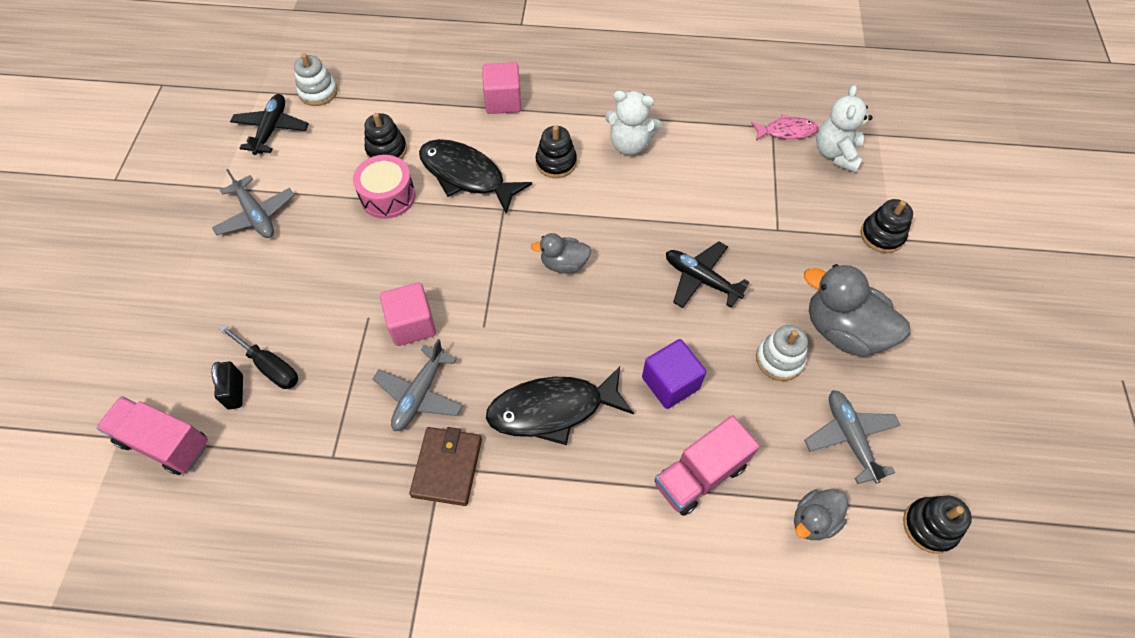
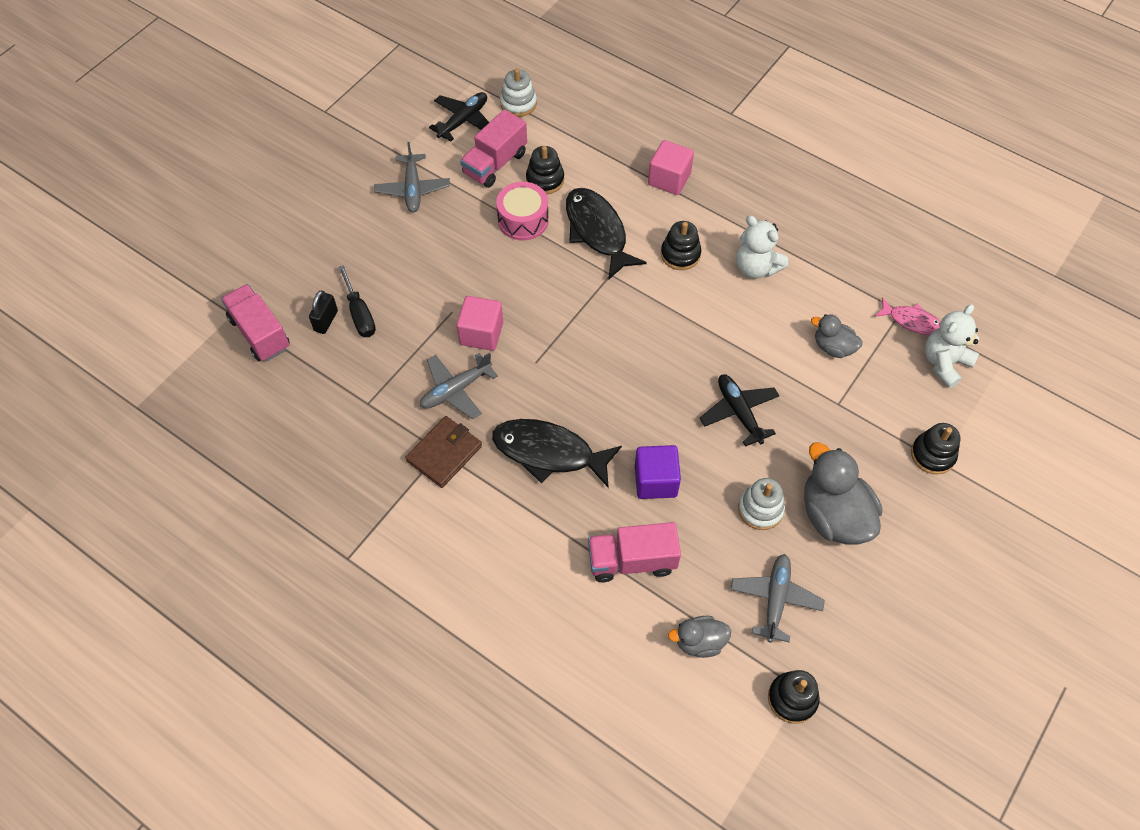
camera: 30 degrees right, 0 degrees up
(328, 156) = (495, 164): none -> pink truck
(564, 264) = (631, 343): grey duck -> grey duck (833, 347)

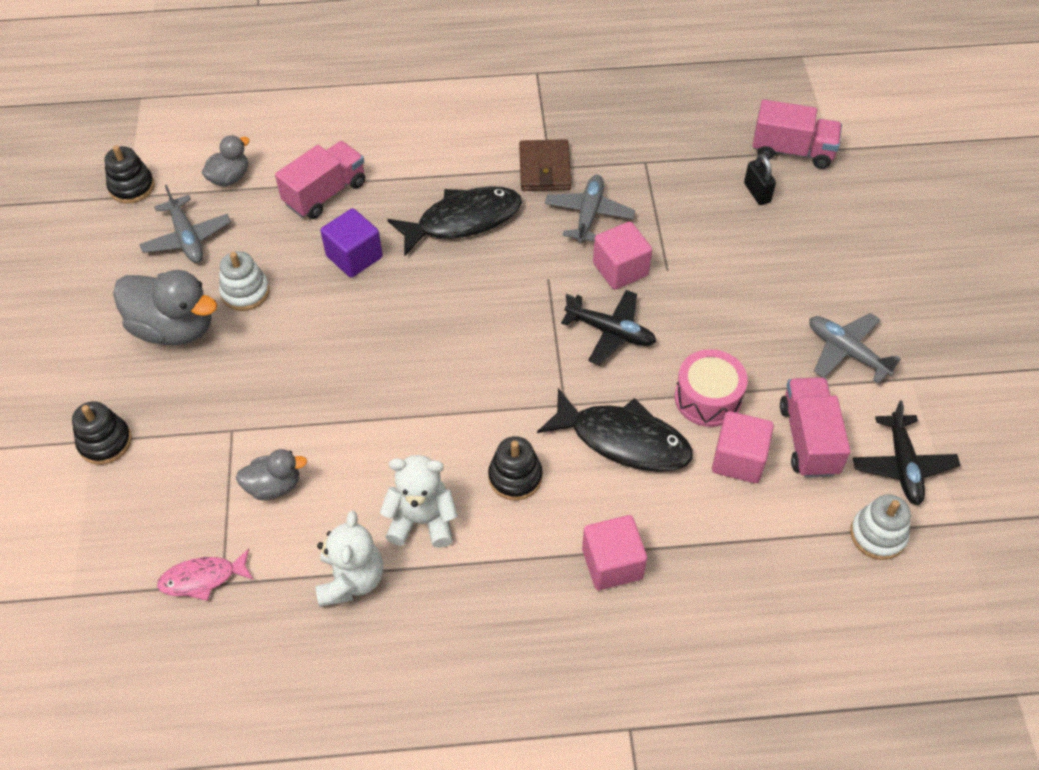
camera: 140 degrees right, 5 degrees down
(360, 314) = (738, 215): black screwdriver -> none
(545, 180) = (738, 459): black stacking toy -> pink cube
(739, 412) = (324, 358): black plane -> black plane (610, 332)
(944, 363) = (139, 552): white teddy bear -> white teddy bear (351, 579)

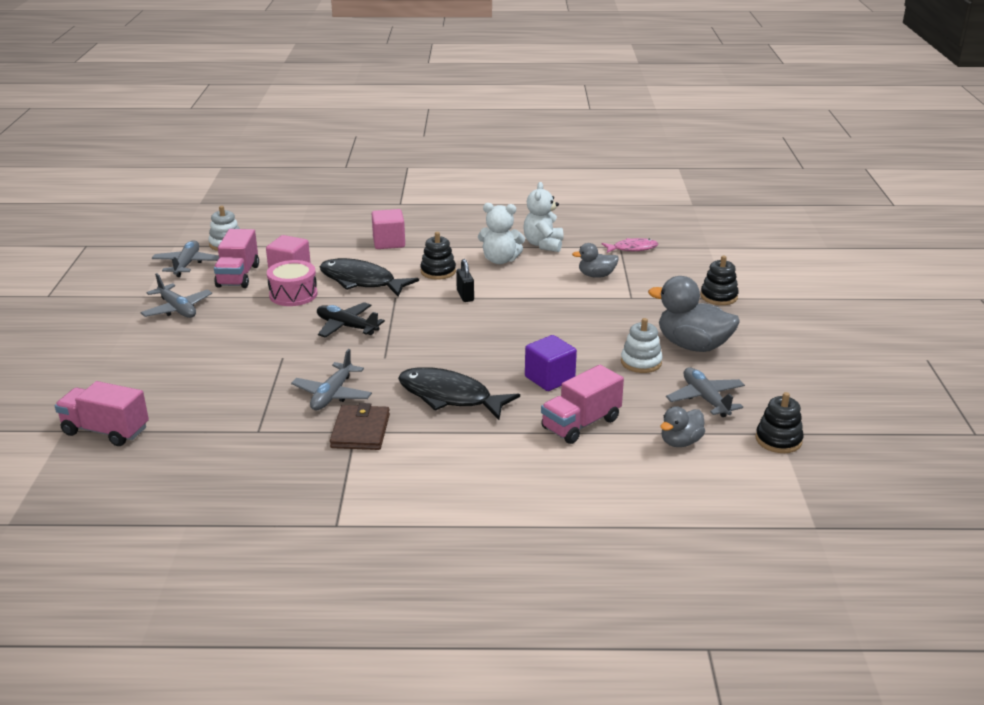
camera: 175 degrees left, 25 degrees down
(463, 221) = (450, 397): black fish -> black fish turned 45 degrees clockwise
(620, 269) = (321, 359): pink cube -> none
(757, 193) = (167, 401): black padlock -> black padlock (465, 296)
(903, 465) = (187, 264): black plane -> grey plane

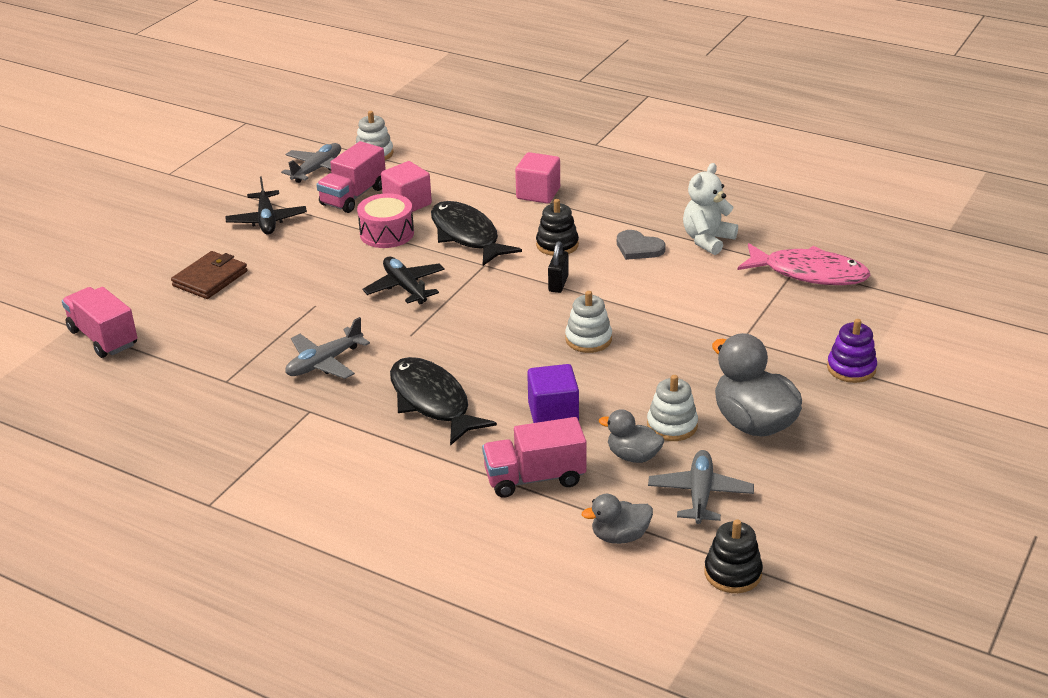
camera: 30 degrees right, 5 degrees up
(177, 309) = (267, 220): grey plane -> black plane
(360, 431) = (315, 412): brown wallet -> brown wallet (210, 278)
(500, 260) = (638, 248): white teddy bear -> grey heart
(525, 325) = (588, 339): none -> white stacking toy
(596, 275) = (729, 298): grey duck -> grey duck (633, 456)
(632, 248) = (809, 273): pink fish -> pink fish, size x1.76
(718, 297) = (851, 368): black stacking toy -> purple stacking toy

